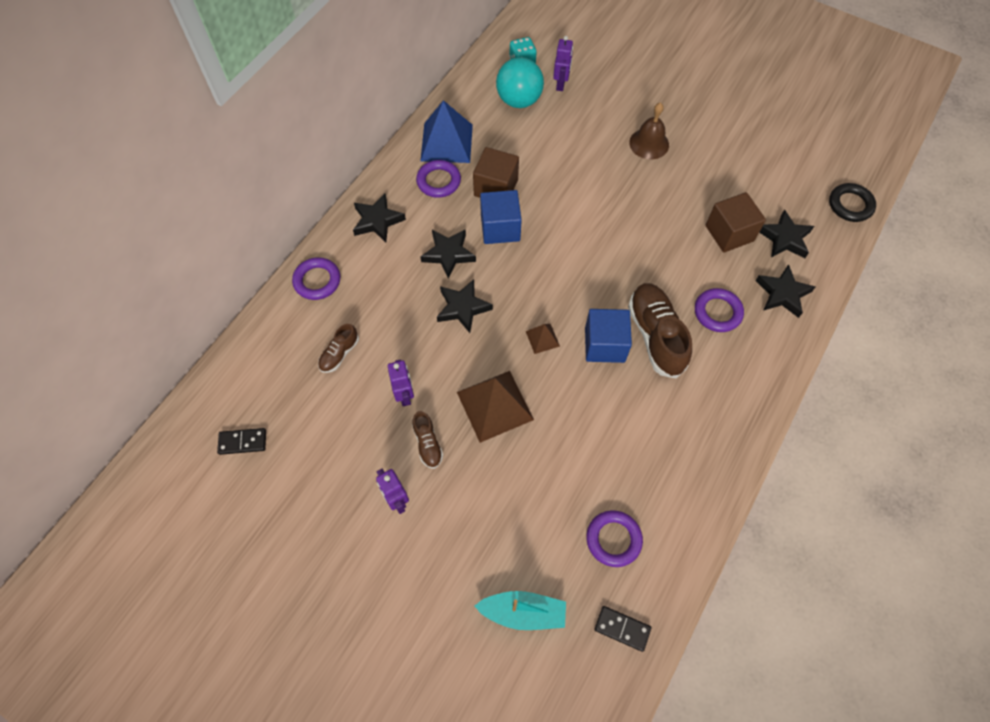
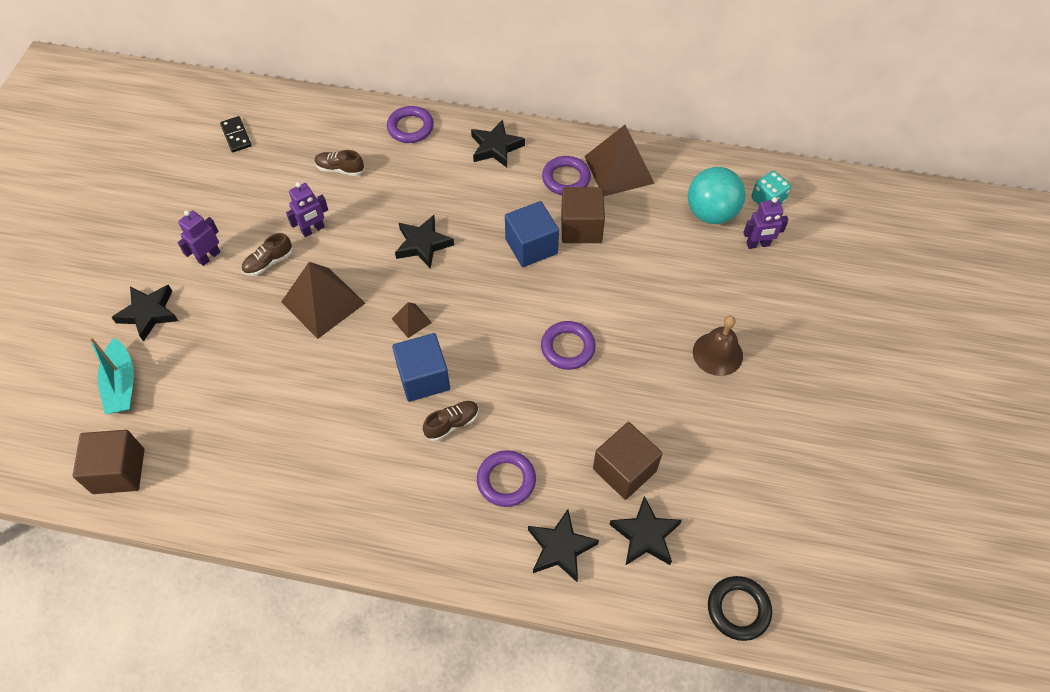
camera: 70 degrees right, 5 degrees down
(446, 142) = (619, 169): blue pyramid -> brown pyramid
(448, 254) = (481, 214): black star -> black star (149, 313)
(613, 539) = (207, 441): purple ring -> purple ring (568, 348)
(622, 629) = (119, 471): black domino -> brown cube
(655, 335) = (452, 424): brown shoe -> brown shoe, size x0.51

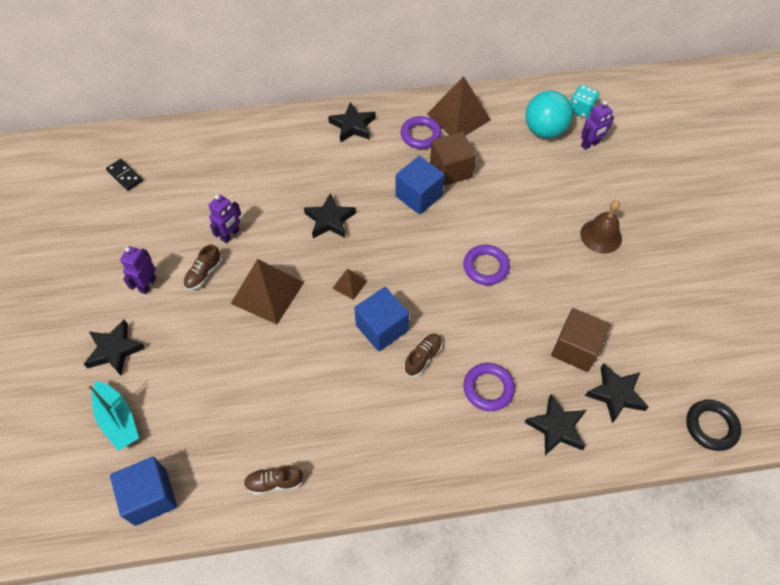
camera: 20 degrees left, 0 degrees up
(119, 471) = (150, 497): brown cube -> blue cube
(340, 169) = (230, 179): brown shoe -> brown shoe (274, 482)
(410, 127) = (274, 129): purple ring -> none

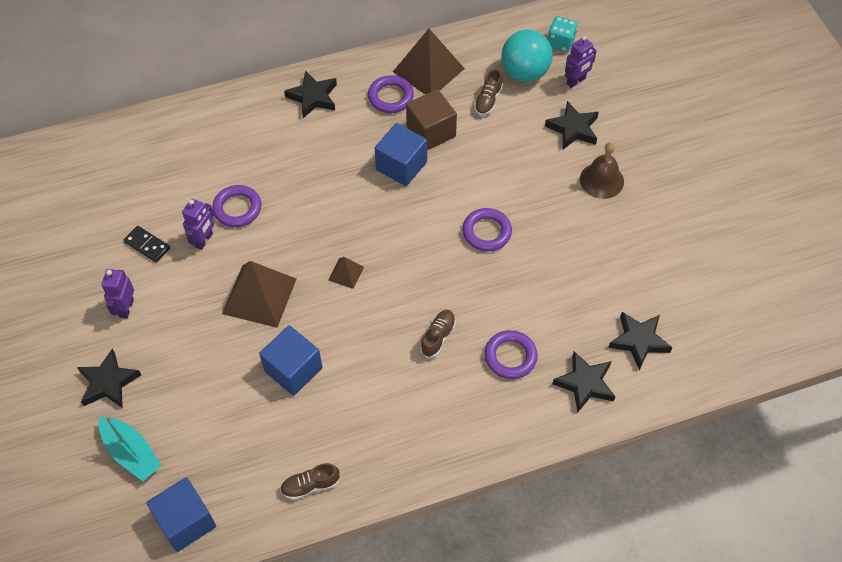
camera: 10 degrees left, 0 degrees up
(125, 176) = (68, 192): black domino -> black domino (147, 245)
(204, 274) = (185, 286): brown shoe -> brown shoe (488, 100)
(266, 212) = (237, 208): none -> purple ring
(330, 220) = (310, 207): black star -> black star (573, 129)
(382, 328) = (389, 313): blue cube -> blue cube (293, 370)
(575, 348) = (592, 302): brown cube -> none
(711, 426) = (736, 357): black ring -> none

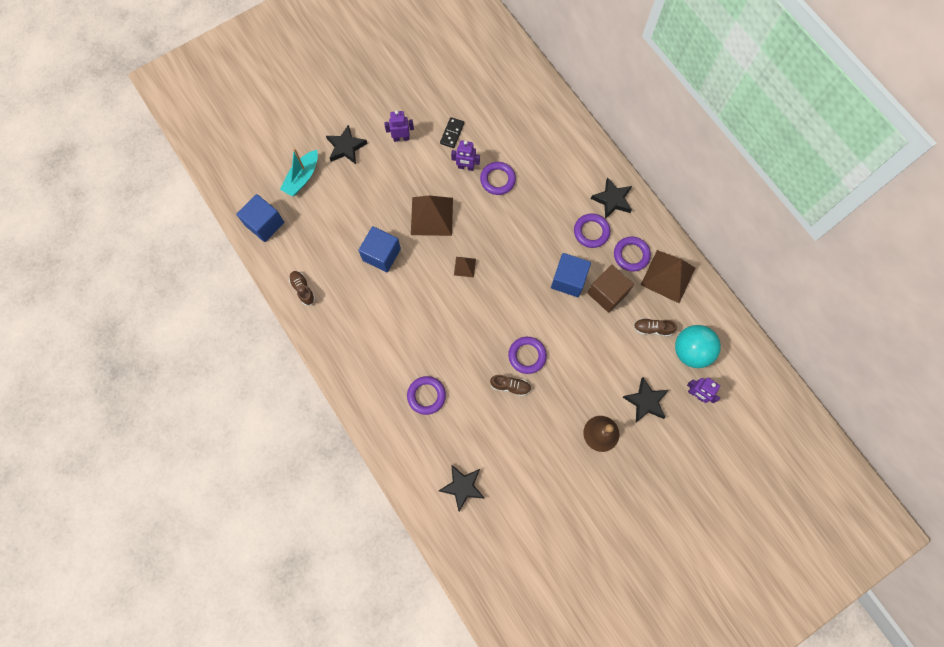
camera: 75 degrees right, 15 degrees up
(347, 128) = (591, 232): none -> purple ring
(438, 337) = (430, 342): brown shoe -> brown shoe (510, 386)
(560, 43) = (734, 374): turquoise dice -> none
(585, 383) = (417, 453): black star -> none

